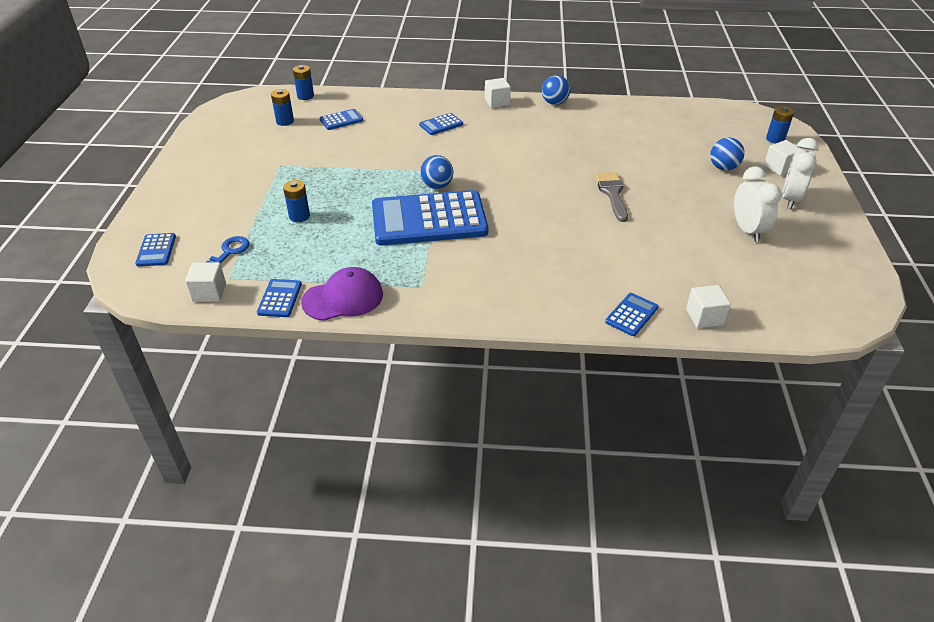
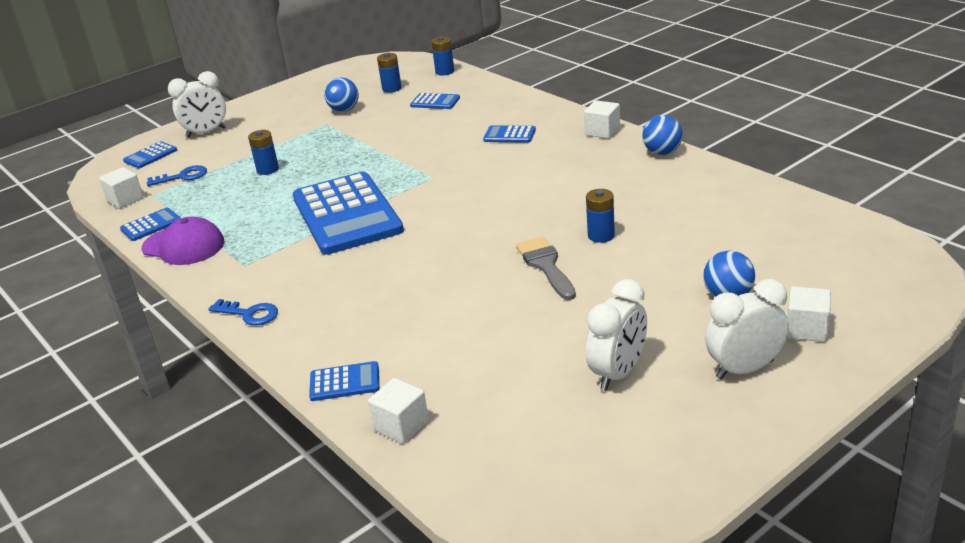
camera: 50 degrees right, 10 degrees down
(176, 211) = (206, 133): none -> white clock
(429, 219) = (346, 214): blue calculator -> blue calculator turned 150 degrees counterclockwise
(437, 186) = (405, 188): blue ball -> blue ball (344, 110)
(492, 313) = (249, 314): none -> blue key
(612, 193) = (545, 265): grey brush -> grey brush turned 60 degrees counterclockwise
(775, 139) = (872, 295): blue battery -> blue battery (601, 235)

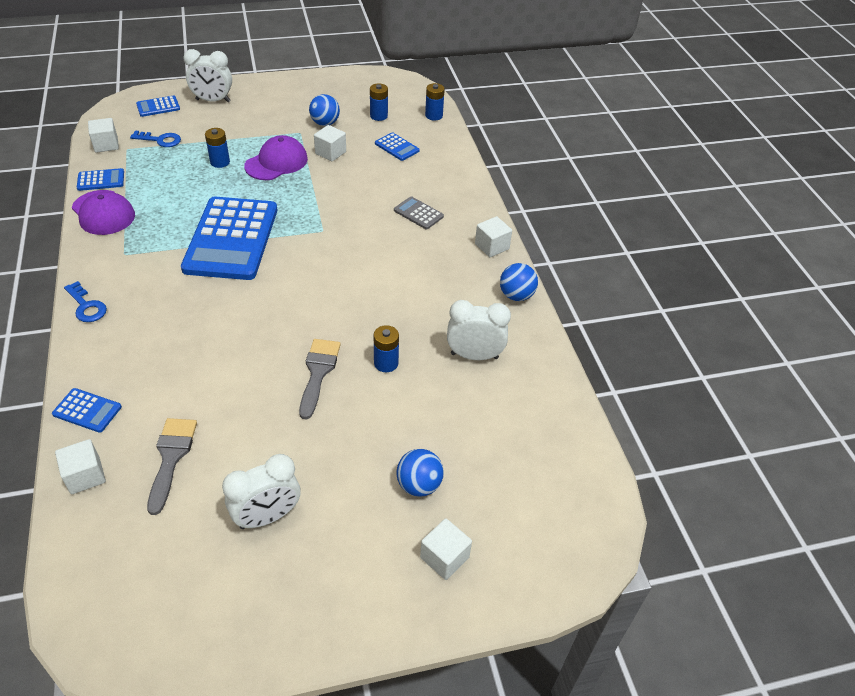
camera: 20 degrees right, 15 degrees up
(327, 150) = (276, 162): none -> purple cap
(374, 126) = (330, 153): none -> white cube
(474, 376) = (171, 457): none -> grey brush
(509, 135) = (418, 213): blue calculator -> grey calculator
(745, 369) = (359, 570): white clock -> white clock (474, 356)

